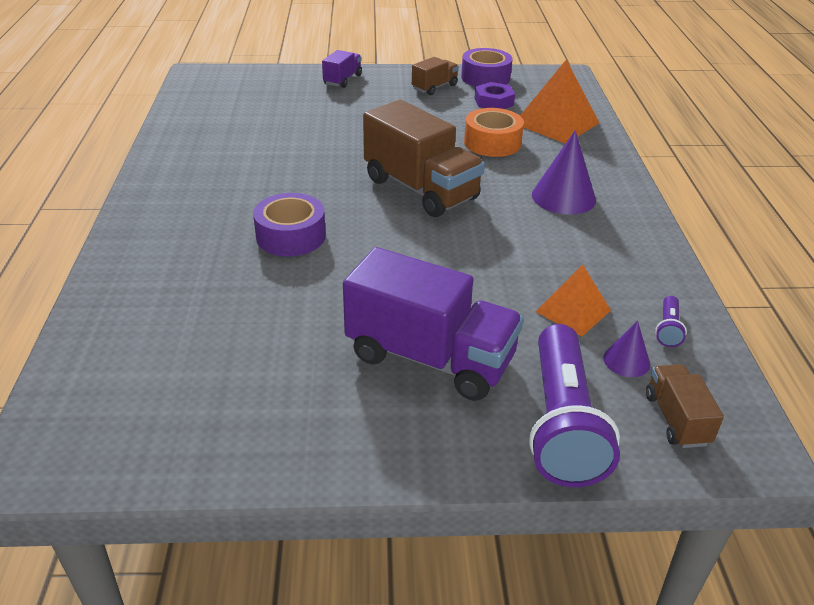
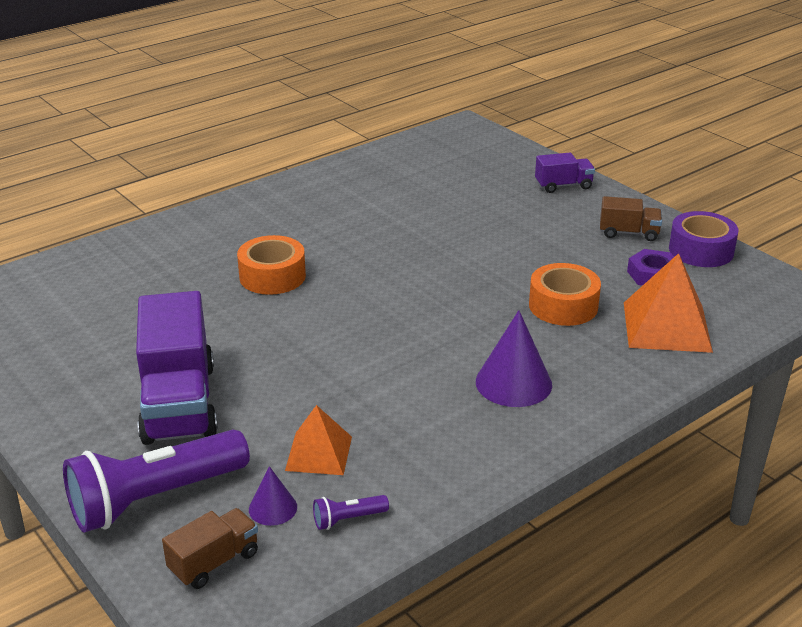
camera: 55 degrees right, 5 degrees down
(291, 236) = (272, 276): purple tape -> orange tape
(421, 189) = (421, 303): brown truck -> none

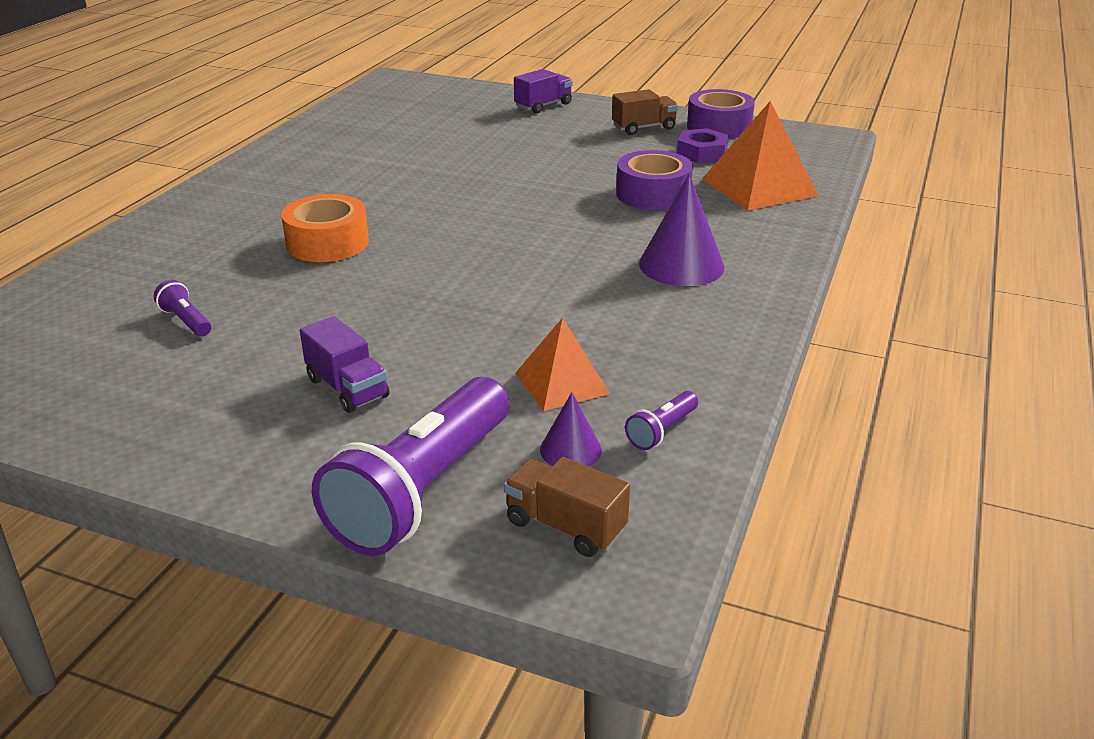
camera: 30 degrees left, 0 degrees up
(129, 313) = (186, 321): none -> purple flashlight
(179, 403) = (347, 388): purple truck -> purple truck, size x0.49
(214, 562) = (565, 526): brown truck -> brown truck turned 75 degrees counterclockwise
(563, 306) = (653, 194): orange tape -> purple tape

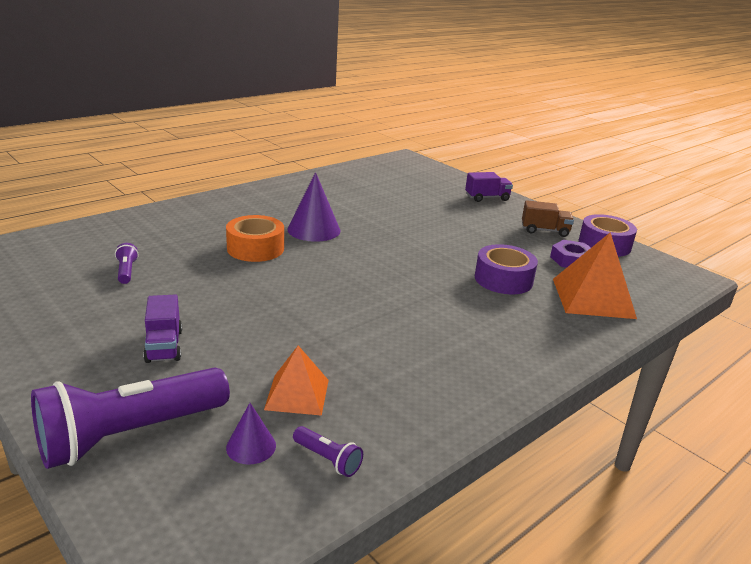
camera: 25 degrees right, 5 degrees down
(565, 526) = (186, 503): brown truck -> none
(662, 431) = (328, 459): purple flashlight -> purple flashlight turned 120 degrees counterclockwise
(681, 265) = (472, 338): purple cone -> purple cone (314, 230)

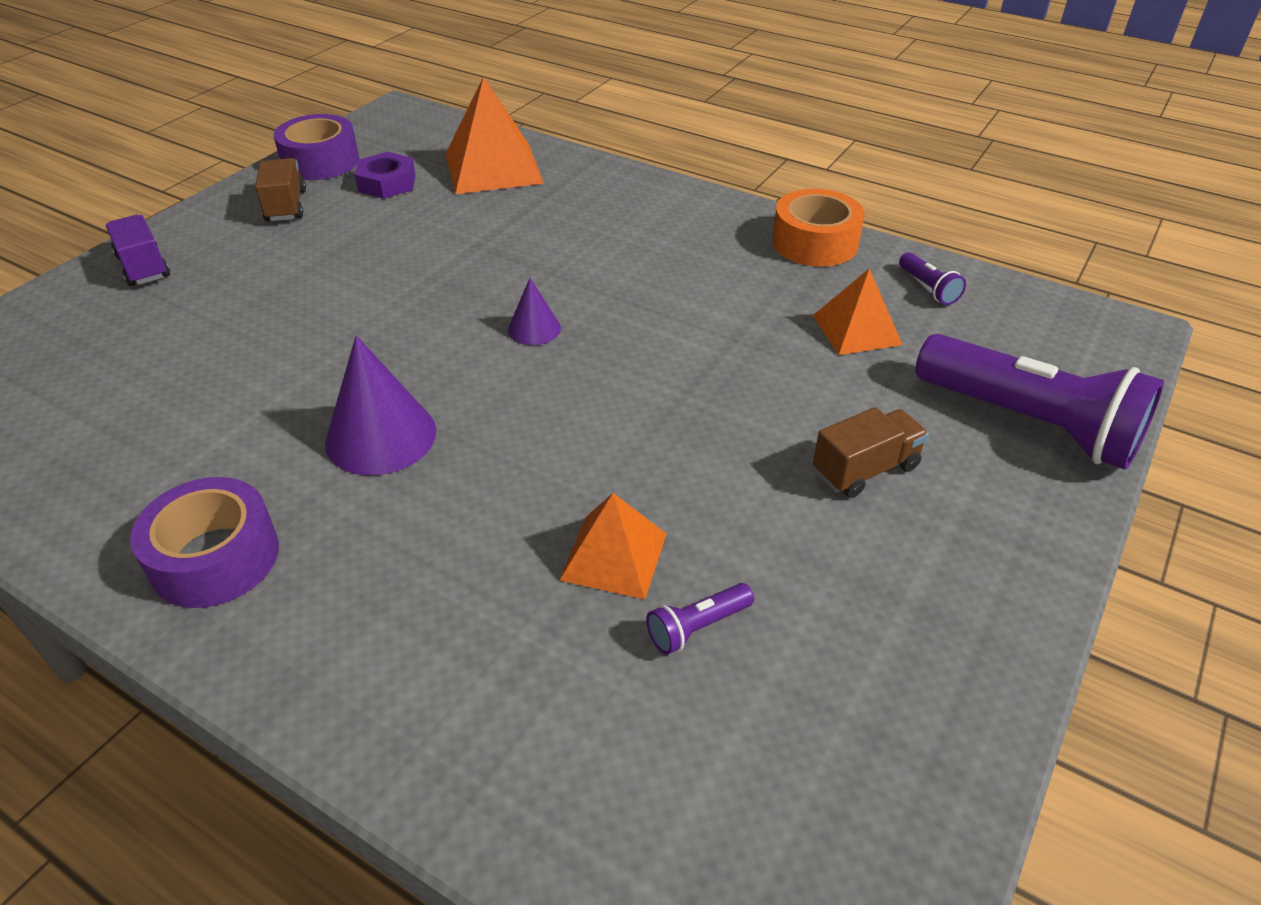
camera: 105 degrees left, 15 degrees up
(164, 346) = (865, 469): purple truck -> brown truck
(186, 263) = (613, 556): none -> orange pyramid
(251, 446) = (959, 336): purple cone -> purple cone (534, 329)
(255, 248) = (503, 486): orange tape -> orange tape (815, 243)
(328, 459) = (928, 288): purple flashlight -> purple flashlight turned 135 degrees clockwise
(503, 279) = (478, 227): purple tape -> purple tape (215, 558)

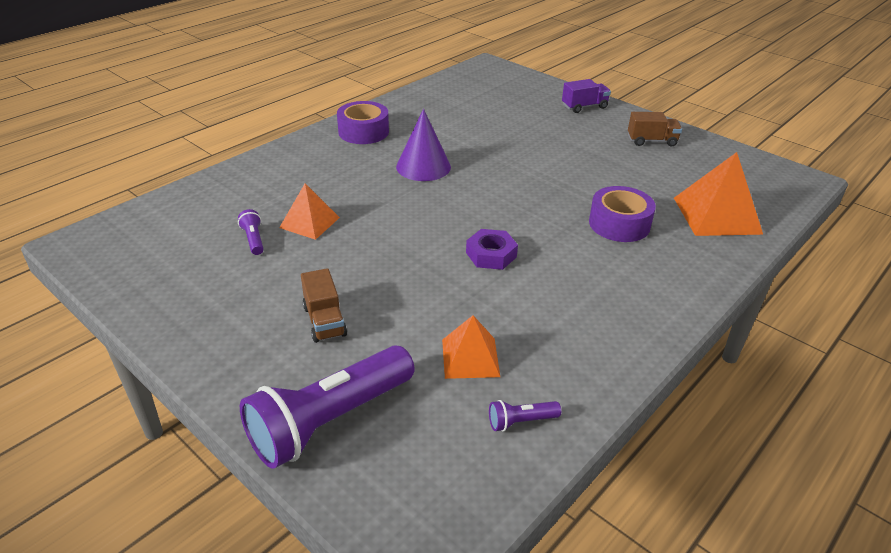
camera: 100 degrees right, 5 degrees down
(320, 161) = (713, 151): purple tape -> purple tape (619, 224)
(387, 183) = (686, 173): purple nut -> purple nut (491, 255)
(534, 329) = (503, 216): purple cone -> none
(815, 243) = (602, 366): orange tape -> none

